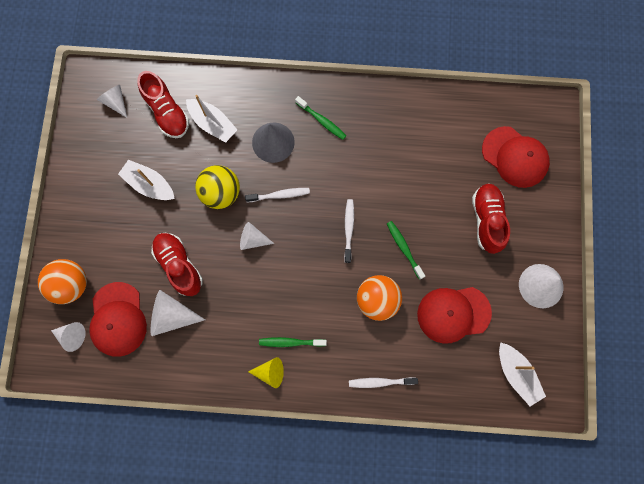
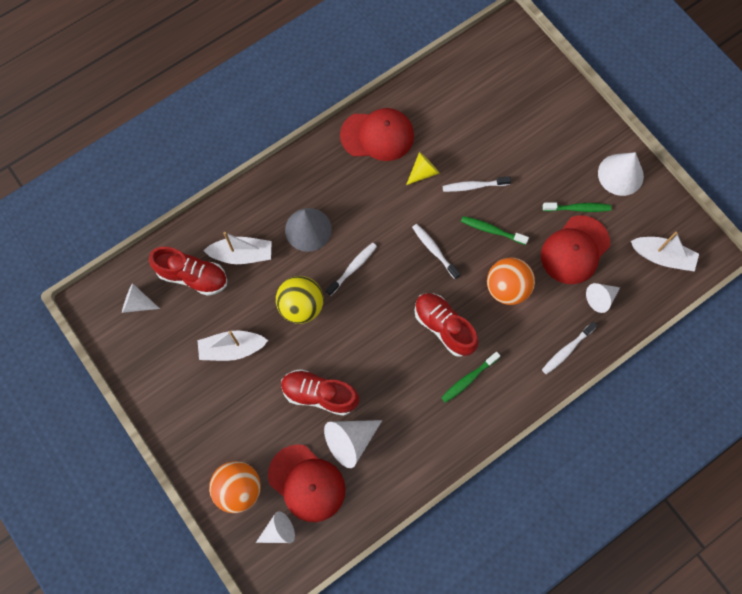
camera: 40 degrees left, 5 degrees down
(253, 239) = (363, 322): white cone -> white cone (600, 298)
(270, 372) = (473, 417): yellow cone -> yellow cone (423, 172)
(322, 121) = (334, 180): green toothbrush -> green toothbrush (578, 208)
(420, 205) = (473, 186): none -> white toothbrush
(487, 220) = (536, 156): red shoe -> red shoe (444, 327)
(515, 157) = (514, 90): red cap -> red cap (377, 135)

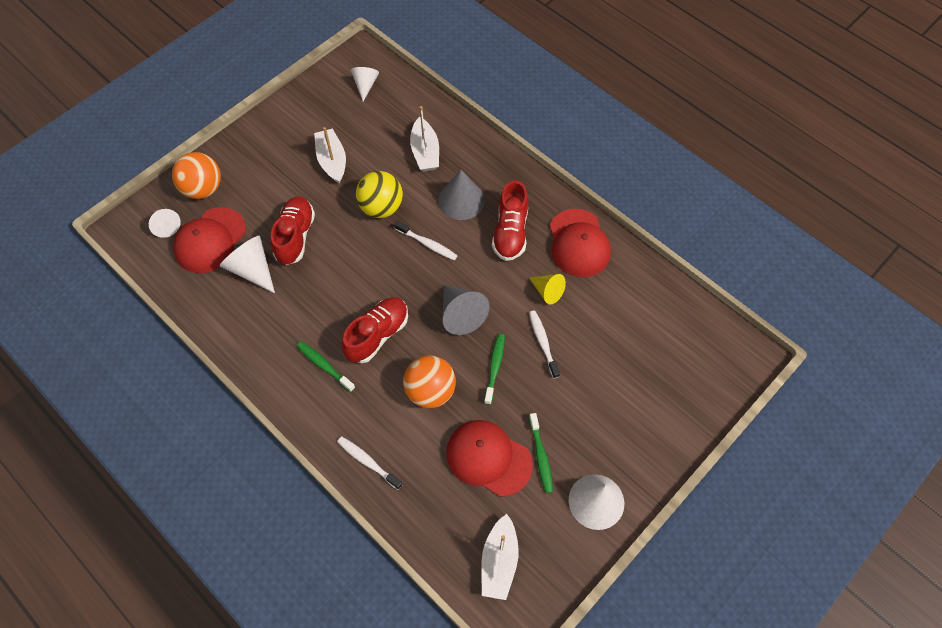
camera: 80 degrees right, 10 degrees down
(193, 276) = (397, 119): red shoe -> red shoe (510, 232)
(434, 250) = (460, 314): white toothbrush -> grey cone
(600, 298) = (434, 493): white cone -> none

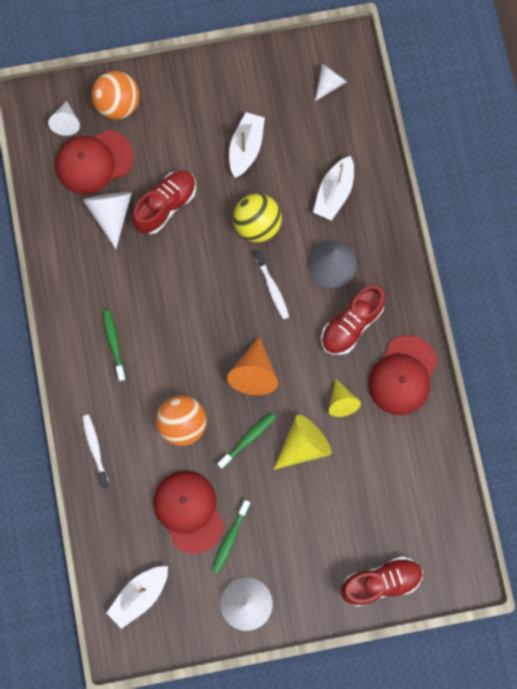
camera: 35 degrees right, 15 degrees up
(377, 335) = (173, 345): red shoe -> red shoe (380, 582)
(460, 314) = (254, 373): grey cone -> orange cone
(543, 342) = (303, 445): white toothbrush -> yellow cone

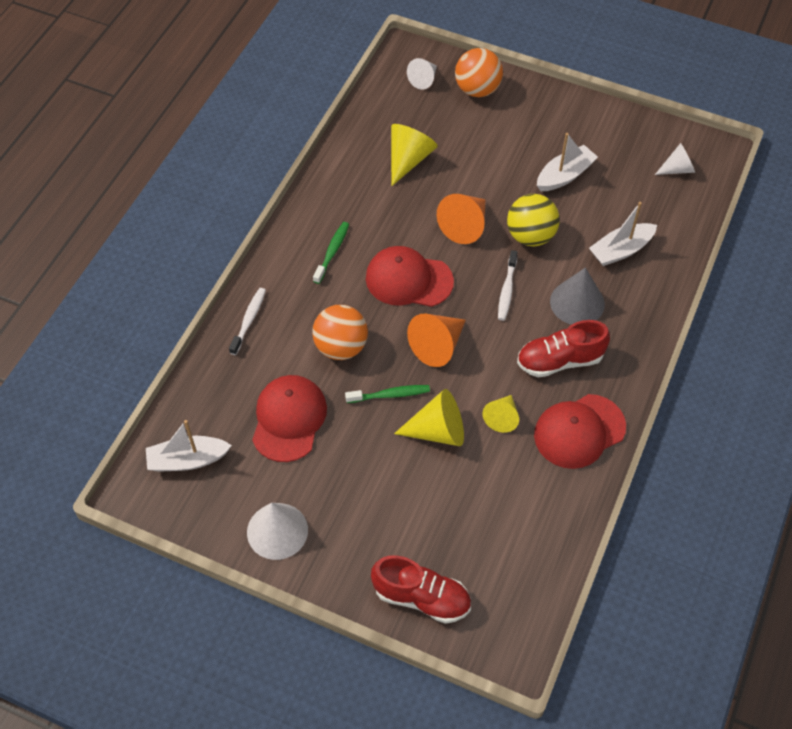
camera: 35 degrees right, 20 degrees down
(94, 162) = (424, 117): red cap -> red cap (408, 280)
(111, 214) = (408, 160): white cone -> yellow cone
(166, 205) = (460, 179): red shoe -> none
(200, 249) = (465, 225): none -> orange cone
(230, 538) = (307, 466): green toothbrush -> none

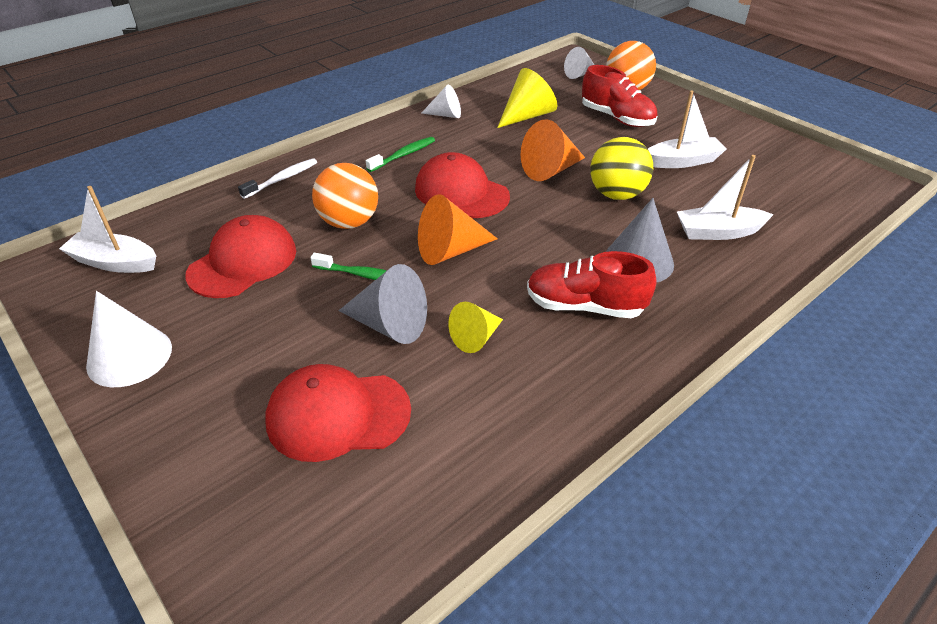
camera: 25 degrees right, 15 degrees down
(422, 597) = (217, 502): red shoe -> red shoe (617, 118)
(438, 431) = (389, 325): yellow cone -> grey cone
(507, 290) = (561, 228): white toothbrush -> none
(579, 431) = (566, 385): red cap -> red cap (337, 415)
(677, 169) = (820, 186): white cone -> white cone (445, 115)

